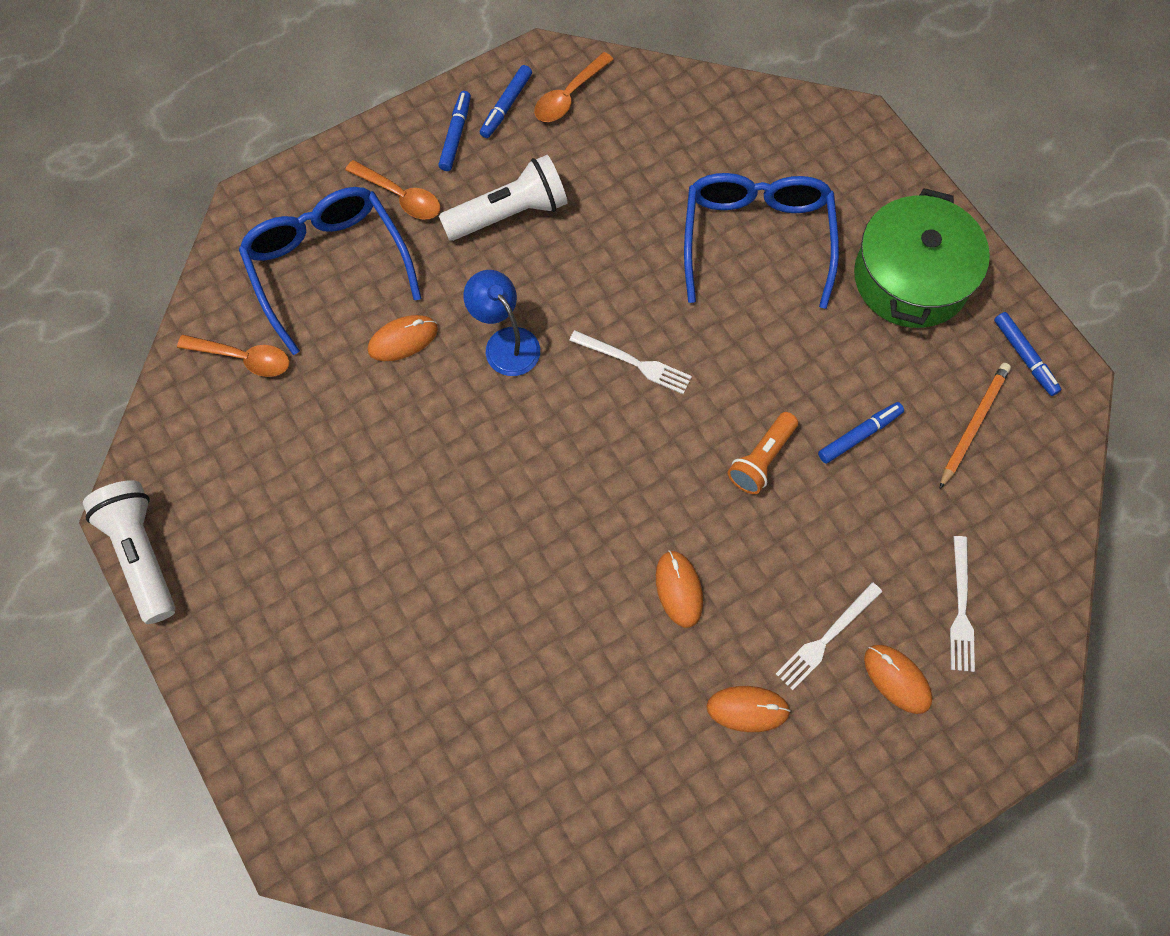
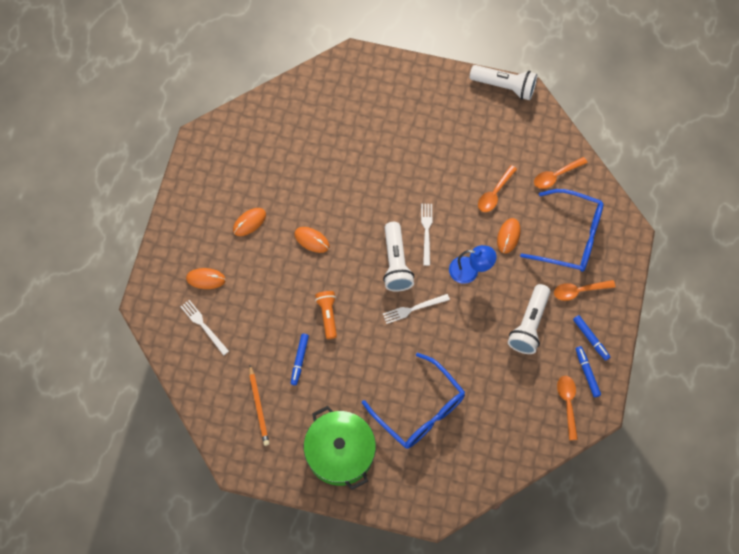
camera: 135 degrees right, 0 degrees up
(351, 412) = (494, 193): none -> orange spoon
(593, 444) = (396, 263): none -> white flashlight
(826, 638) = (243, 271): white fork -> white fork (426, 231)
(1024, 357) = (262, 458): blue marker -> none

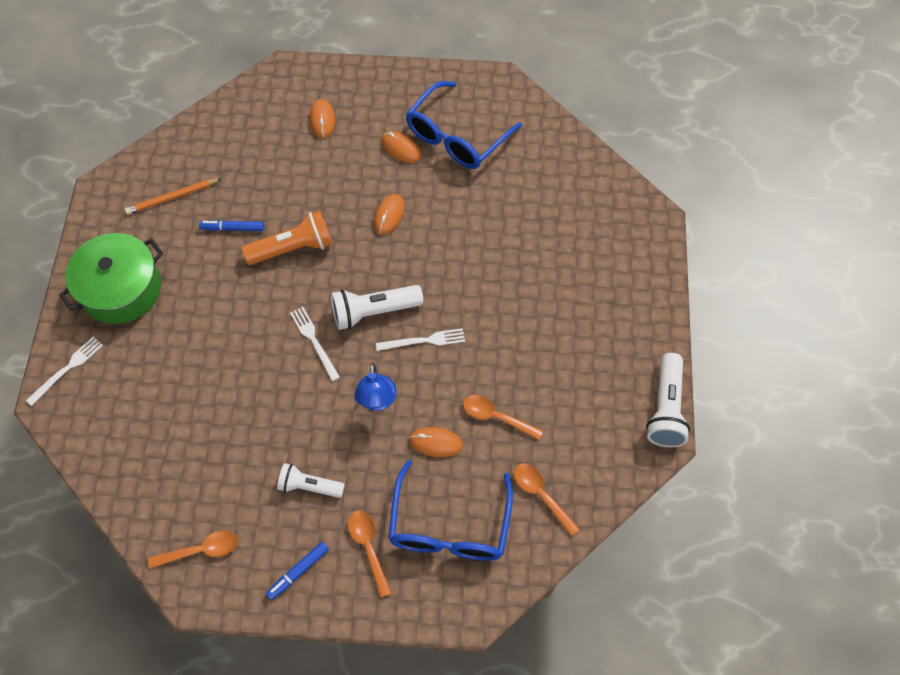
camera: 80 degrees right, 5 degrees down
(203, 326) = (265, 128): white fork -> white fork (67, 369)
(328, 315) = (293, 248): orange flashlight -> orange flashlight, size x1.50
(419, 409) = (180, 367): blue glasses -> blue glasses (457, 136)
(529, 325) = (309, 486): white flashlight -> white flashlight, size x0.67
(587, 373) = (247, 572): blue marker -> none

